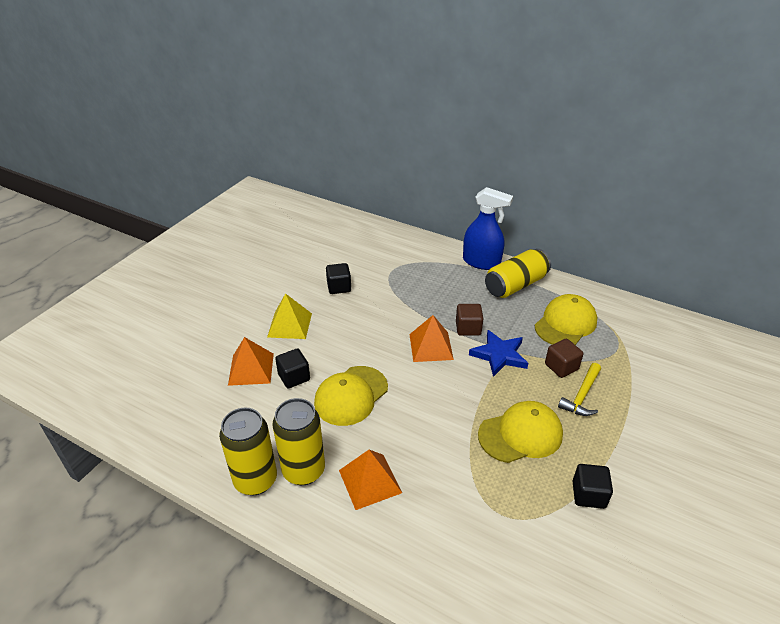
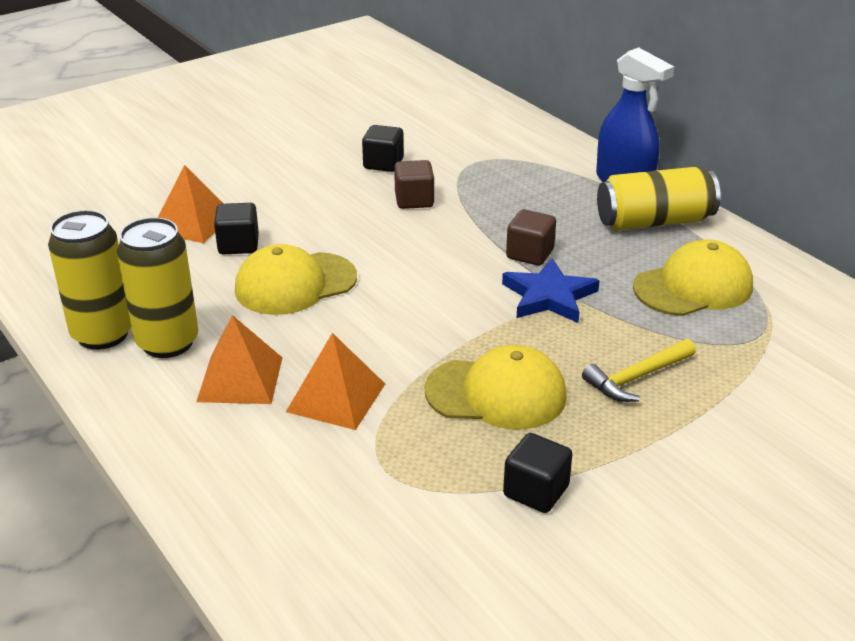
camera: 25 degrees right, 5 degrees down
(289, 325) = (281, 189): yellow pyramid -> none
(431, 346) = (455, 260): orange pyramid -> orange pyramid (336, 397)
(561, 367) = (635, 335): brown cube -> brown cube (414, 200)

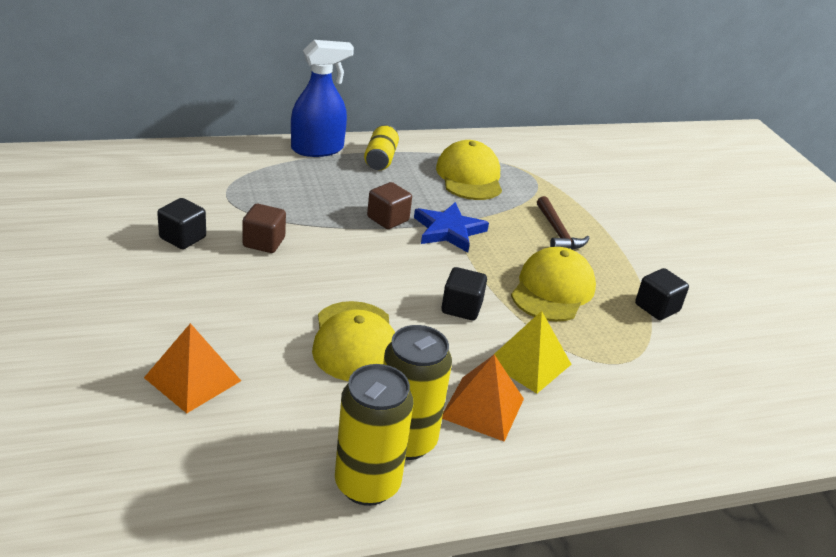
camera: 75 degrees left, 0 degrees up
(238, 245) = (262, 359): black cube -> black cube (461, 308)
(336, 397) = (528, 362): orange pyramid -> yellow pyramid
(636, 378) = (558, 232): yellow hammer -> brown hammer
(654, 221) = (380, 159): yellow can -> yellow can, size x0.65

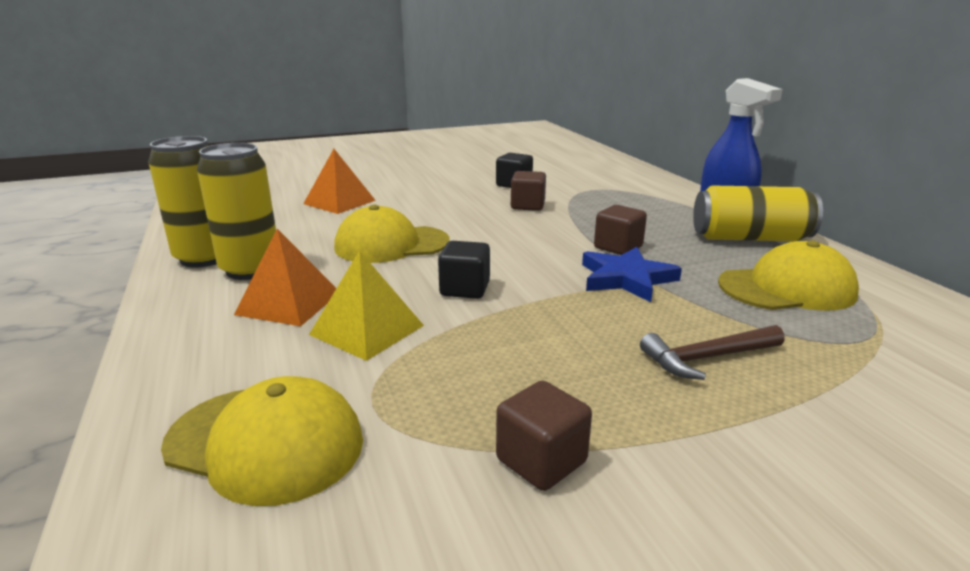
camera: 90 degrees right, 10 degrees down
(380, 159) = (750, 238): yellow can -> yellow can, size x1.54
(552, 290) = (537, 350): yellow cap -> yellow cap (265, 443)
(657, 308) = (541, 461): black cube -> brown cube

